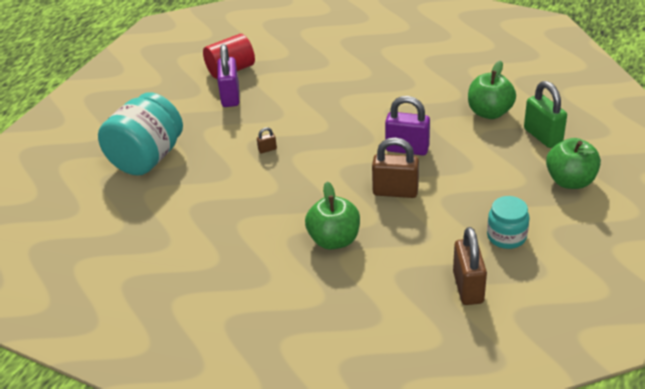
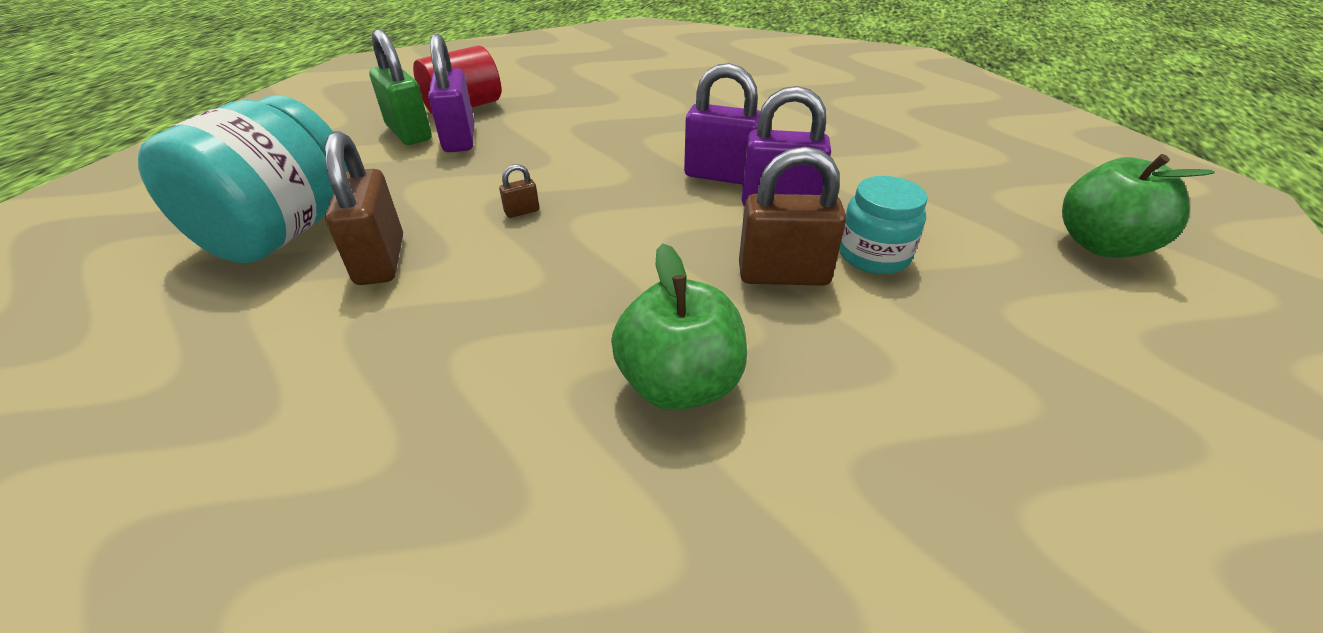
camera: 10 degrees left, 0 degrees up
(379, 128) = (721, 175): none -> purple padlock
(468, 287) = (1051, 498): brown padlock -> brown padlock (380, 260)
(489, 112) = (893, 150): green apple -> none
(506, 236) = (1057, 357): turquoise jar -> turquoise jar (873, 255)
(543, 136) = (1001, 179): green padlock -> green padlock (409, 133)

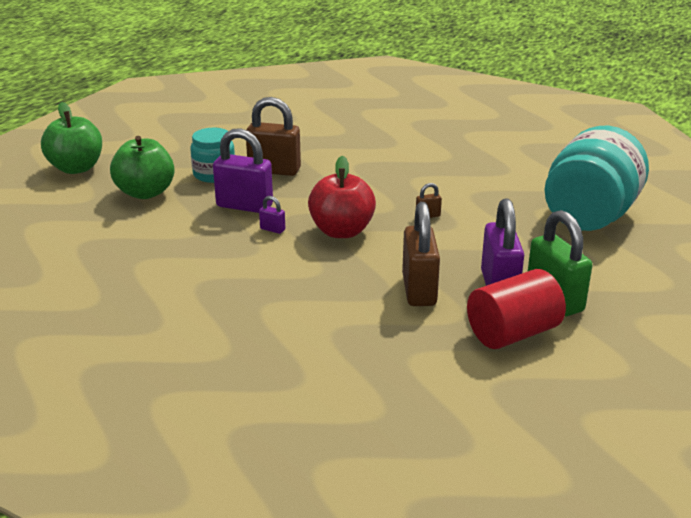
camera: 170 degrees left, 10 degrees down
(380, 260) = (510, 195): brown padlock -> brown padlock (419, 290)
(635, 180) = (341, 231): none -> red apple
(679, 384) = (348, 141): green apple -> green apple (145, 193)
(721, 175) = (272, 229): purple padlock -> purple padlock, size x0.43

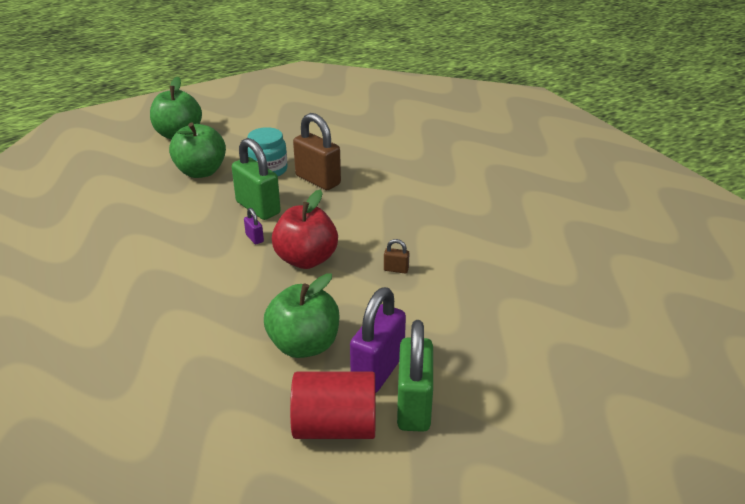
camera: 30 degrees right, 5 degrees up
(244, 206) = (258, 208): purple padlock -> green padlock
(419, 290) = (304, 345): brown padlock -> green apple
(589, 216) = (553, 325): turquoise jar -> none

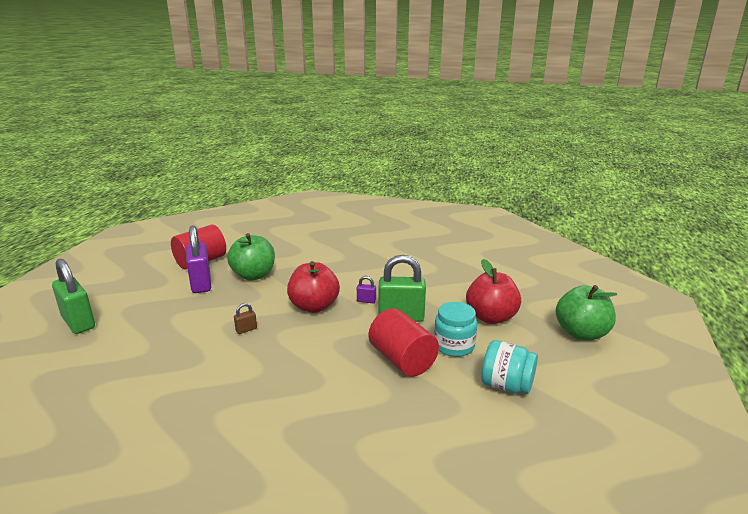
camera: 135 degrees right, 10 degrees down
(201, 172) = (491, 317): green apple -> red apple
(288, 138) = (506, 385): none -> turquoise jar
(318, 180) = (402, 360): brown padlock -> red cylinder
(414, 406) = (168, 281): green padlock -> green padlock (78, 322)

